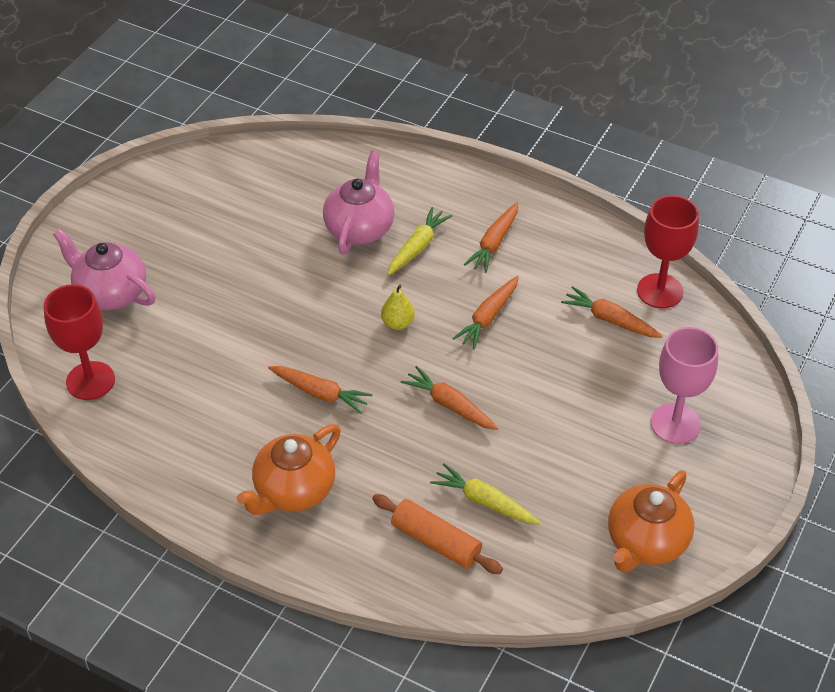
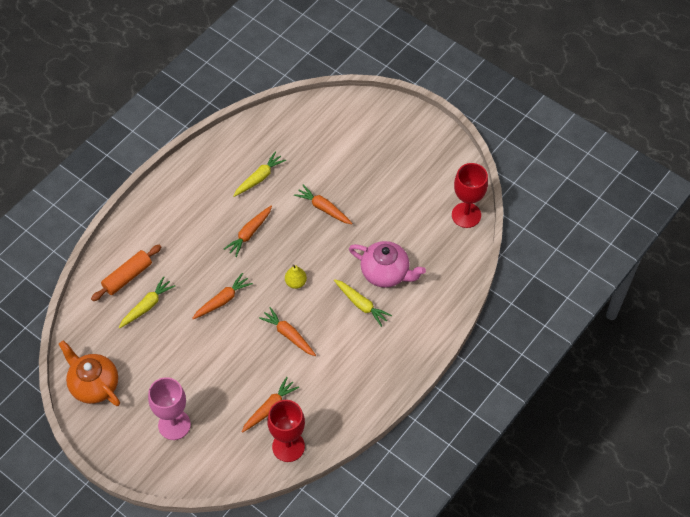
camera: 100 degrees right, 10 degrees up
(90, 381) = (288, 121): red goblet -> red goblet (466, 215)
(111, 293) = (355, 134): pink teapot -> none
(210, 399) = (259, 178): none -> yellow carrot
(294, 490) = (182, 212): orange teapot -> none
(494, 243) = (355, 351): orange carrot -> orange carrot (323, 208)

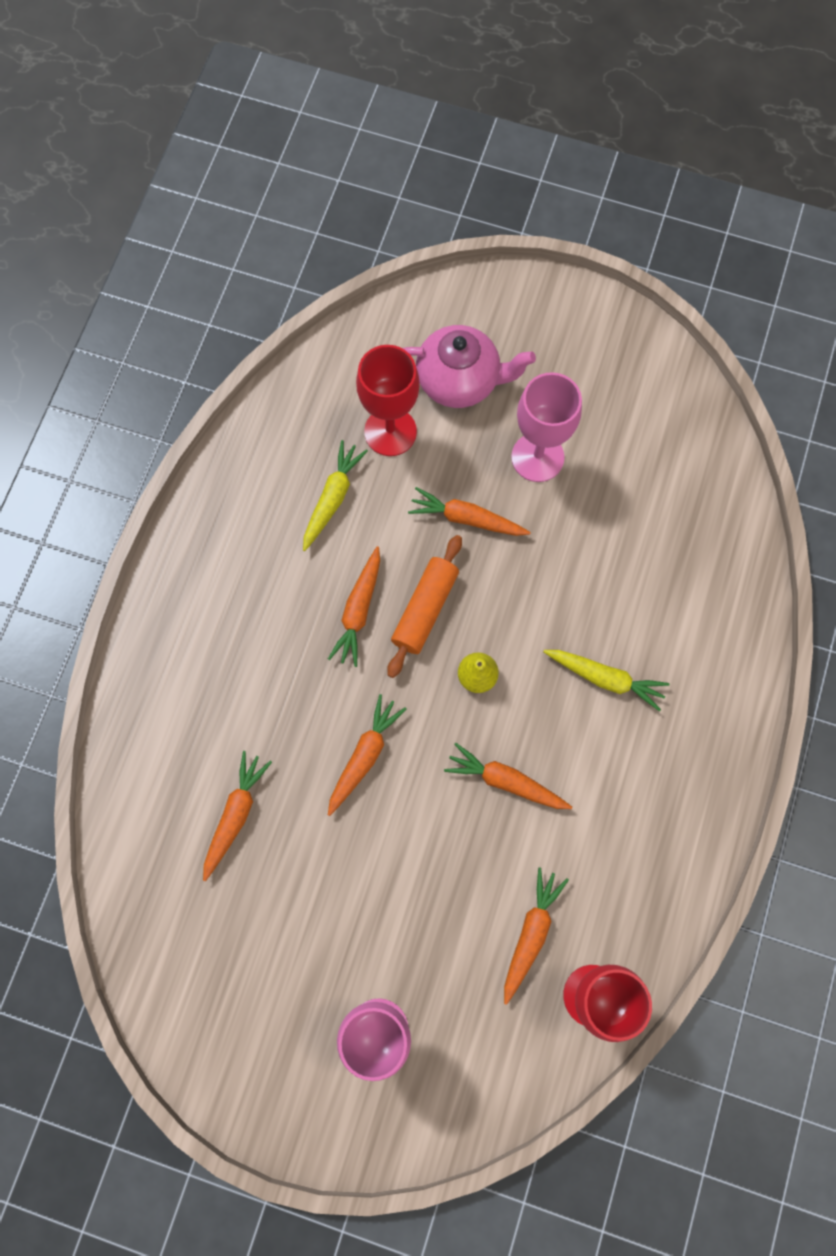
camera: 20 degrees left, 15 degrees up
(94, 385) = (203, 1006): orange teapot -> none
(127, 276) = (177, 770): orange rolling pin -> orange rolling pin (425, 609)
(147, 306) = (235, 815): yellow carrot -> orange carrot
(373, 191) = (537, 457): none -> pink goblet
(385, 273) = (621, 604): pink teapot -> pink teapot (459, 380)
(466, 215) = (710, 449): red goblet -> red goblet (390, 432)

